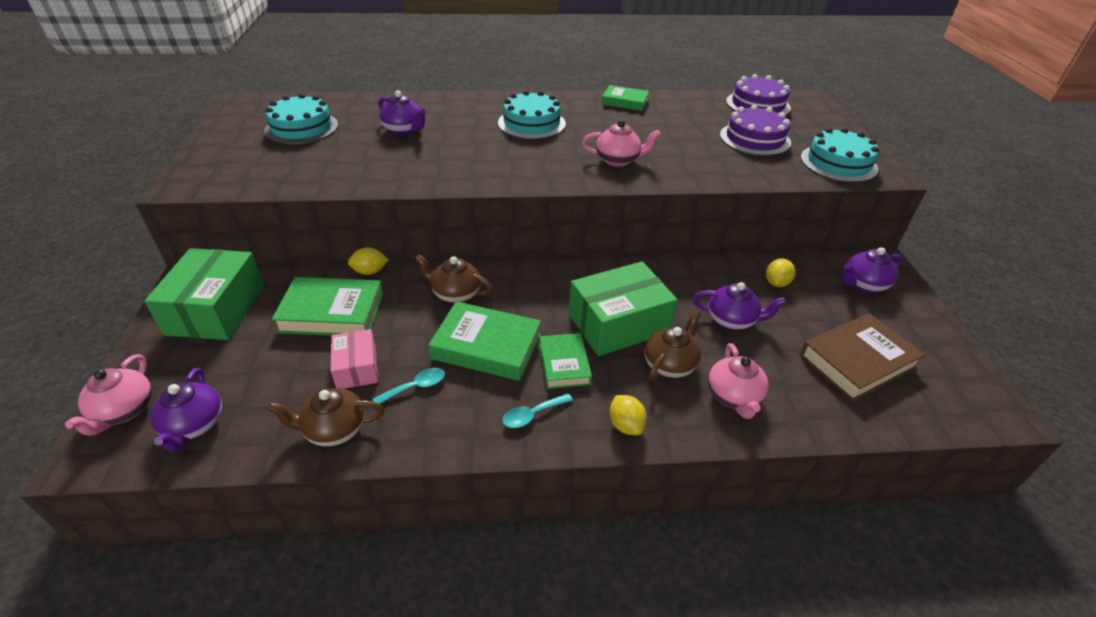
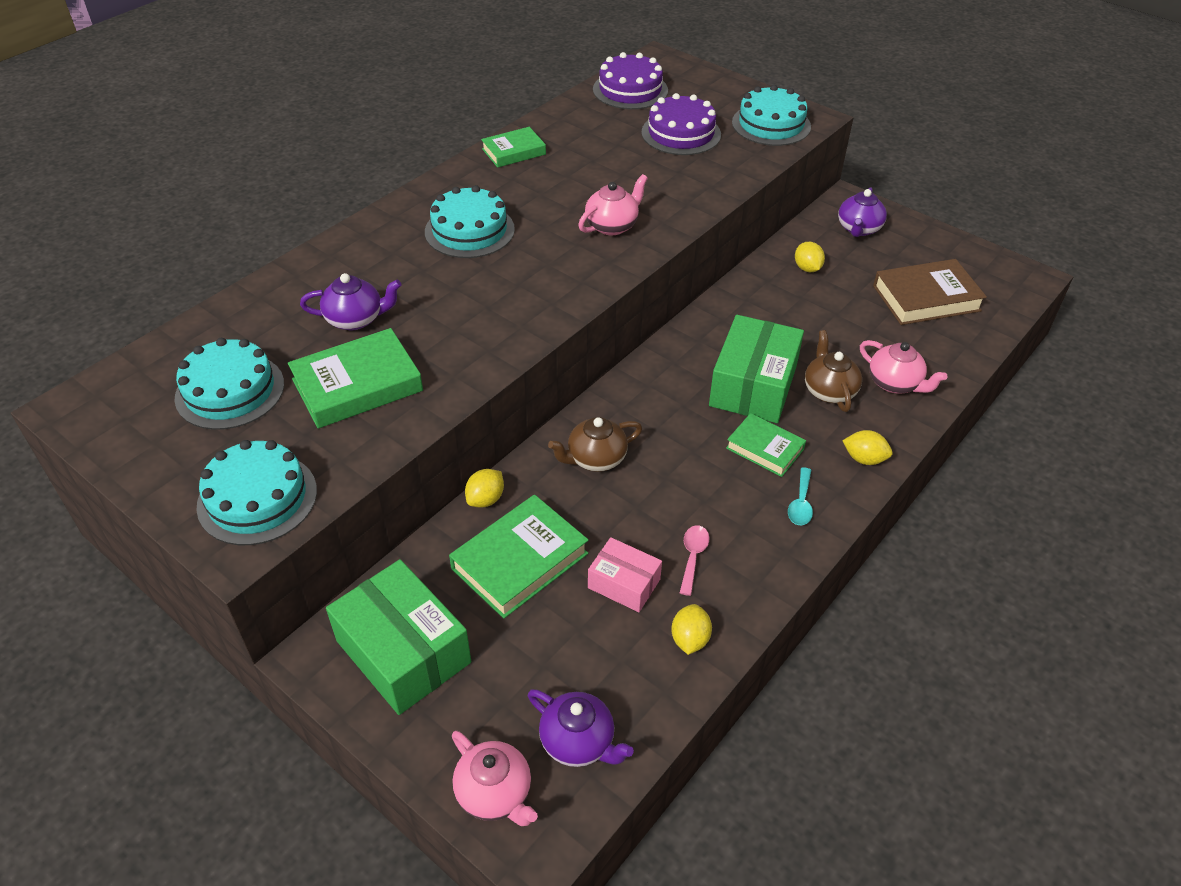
camera: 45 degrees left, 5 degrees up
(226, 173) = (257, 498): none -> turquoise cake
(334, 430) = (690, 639): brown teapot -> yellow lemon
(416, 387) = (693, 556): turquoise spoon -> pink spoon
(486, 346) = (691, 481): green book -> green book (357, 385)
(732, 320) = (819, 323): purple teapot -> none
(857, 361) = (926, 298): brown book -> brown book turned 60 degrees clockwise

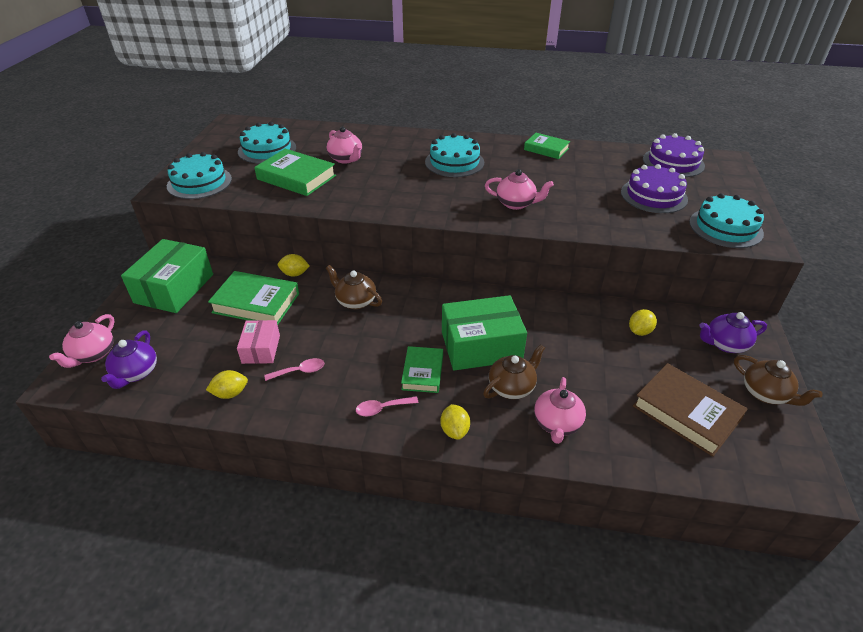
camera: 60 degrees right, 5 degrees down
(355, 319) = (346, 159): purple teapot -> pink teapot
(800, 504) = (382, 408): turquoise spoon -> pink spoon
(930, 243) = (765, 393): none -> brown teapot

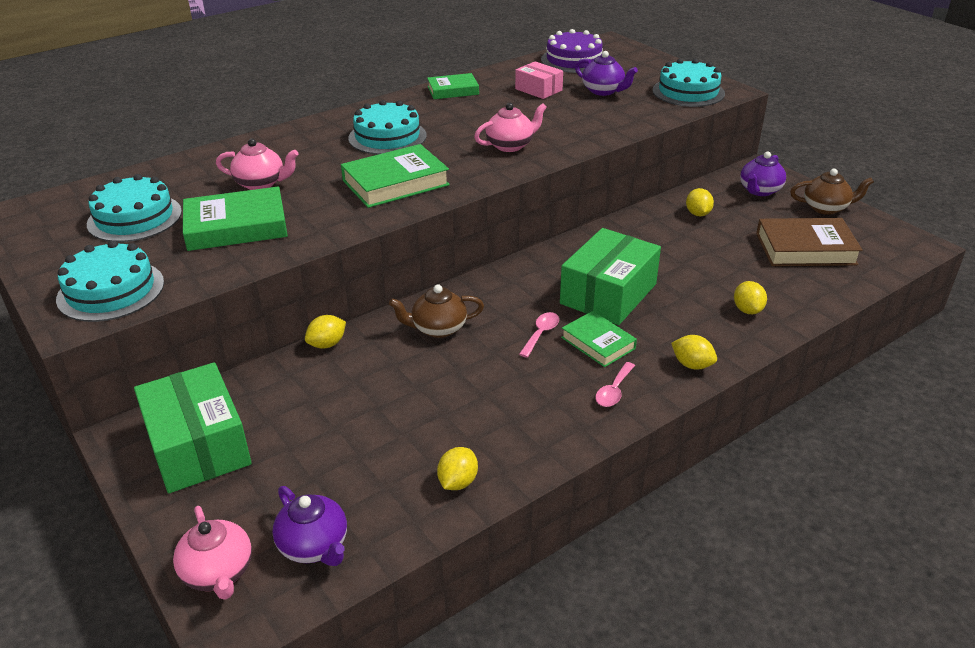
camera: 45 degrees left, 5 degrees down
(256, 303) = (333, 394): green book -> green book (395, 183)
(261, 349) = (417, 427): pink box -> pink box (538, 89)
(300, 371) = (491, 416): pink spoon -> pink spoon (541, 334)
(512, 387) = (679, 307): brown teapot -> none
(557, 424) = (747, 310): pink teapot -> yellow lemon
(653, 195) = (603, 91): purple cake -> purple teapot

